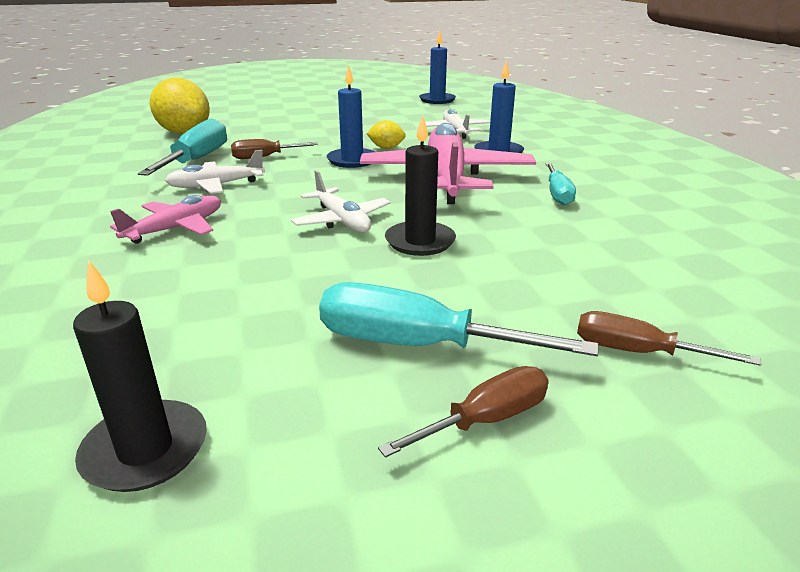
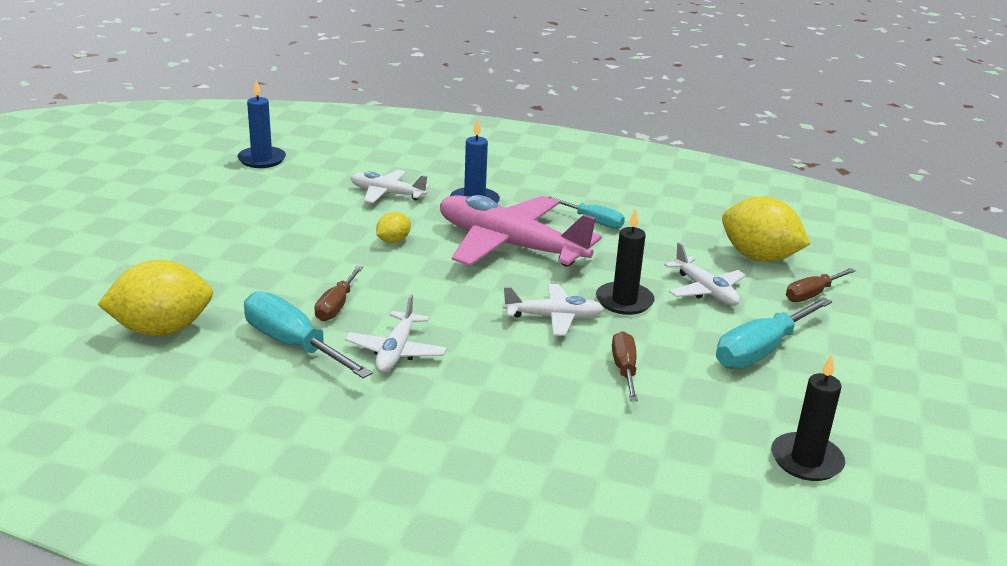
camera: 60 degrees left, 0 degrees up
(176, 228) = (490, 394): pink plane -> none
(352, 160) = (409, 267): blue candle -> none
(486, 420) = (840, 357): brown screwdriver -> brown screwdriver (624, 369)
(514, 276) = (705, 290): none -> white plane
(663, 290) = (759, 257): none -> yellow lemon

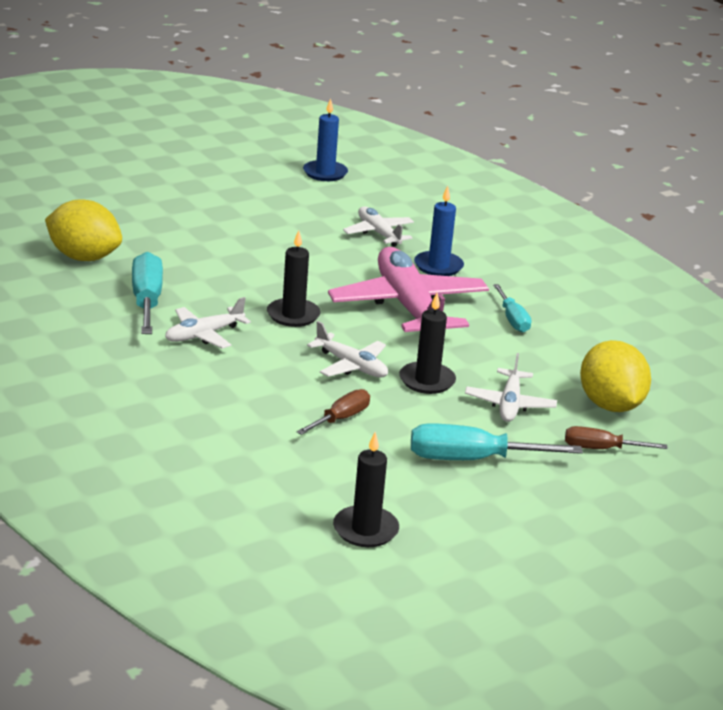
camera: 40 degrees right, 0 degrees up
(336, 306) = (212, 291): brown screwdriver -> none
(393, 241) = (324, 267): yellow lemon -> none
(438, 295) = (293, 315): none -> black candle

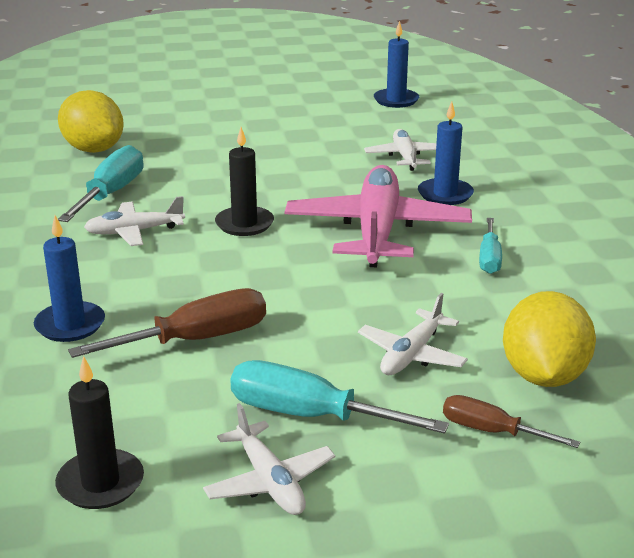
camera: 25 degrees right, 0 degrees up
(229, 423) = (70, 325): none -> blue candle
(341, 418) = (196, 340): brown screwdriver -> brown screwdriver, size x1.65
(351, 366) = (260, 283): white plane -> white plane (270, 481)
(427, 381) = (332, 312): black candle -> none

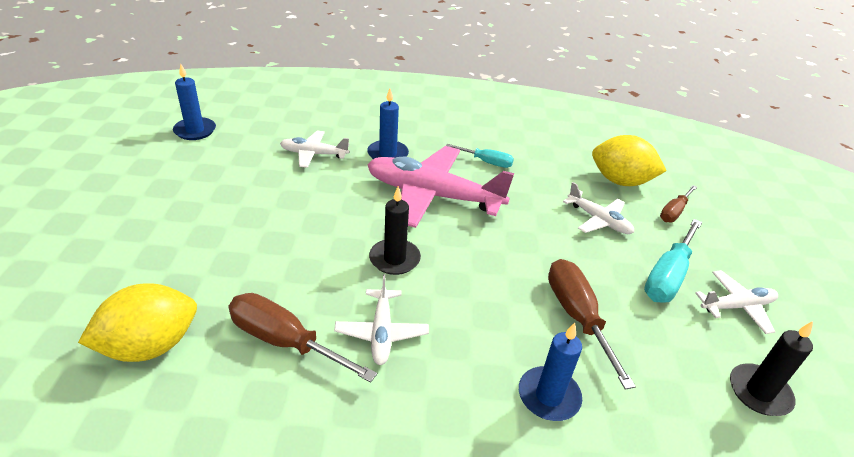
camera: 80 degrees left, 10 degrees up
(111, 193) = (285, 341): turquoise screwdriver -> brown screwdriver

